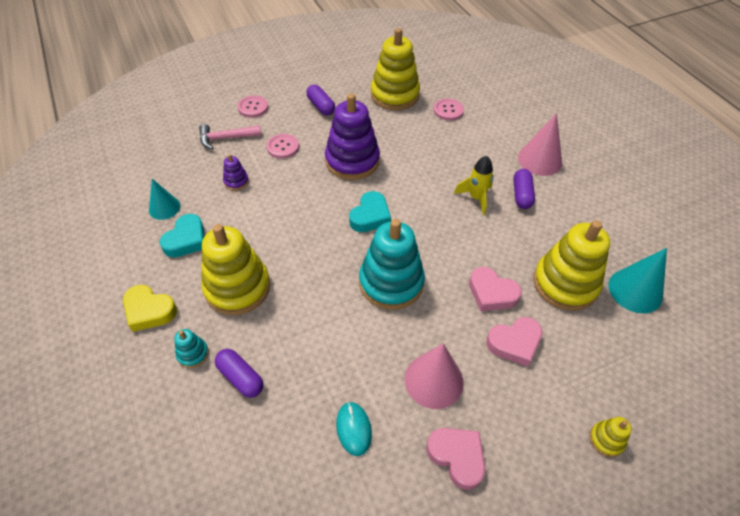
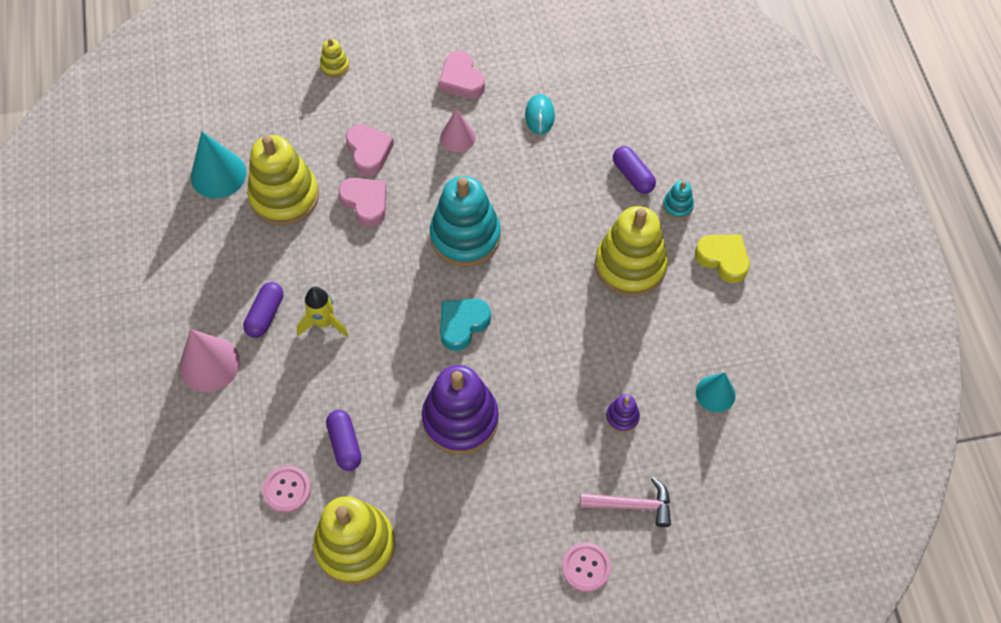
camera: 165 degrees left, 10 degrees up
(186, 240) = (686, 339): turquoise heart -> none
(283, 147) = (551, 468): pink button -> none
(321, 106) = (479, 545): purple capsule -> purple capsule (345, 444)
(433, 380) = (458, 137): pink cone -> pink cone, size x0.65
(514, 343) = (369, 152): pink heart -> pink heart turned 75 degrees clockwise

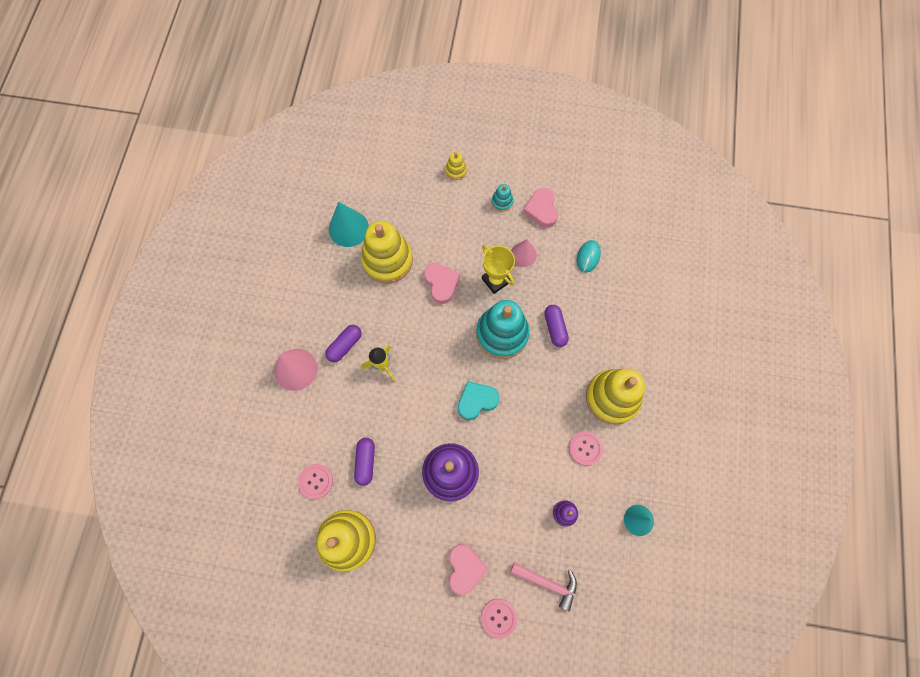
camera: 20 degrees right, 10 degrees up
(369, 152) = (457, 245): pink heart -> pink heart (465, 568)
(434, 177) = (495, 280): none -> yellow trophy
(619, 334) = (585, 448): none -> pink button
(633, 176) = (639, 327): purple capsule -> purple capsule (555, 328)
(677, 206) = (663, 363): turquoise stacking toy -> turquoise stacking toy (502, 202)
(723, 259) = (682, 416): yellow heart -> none

